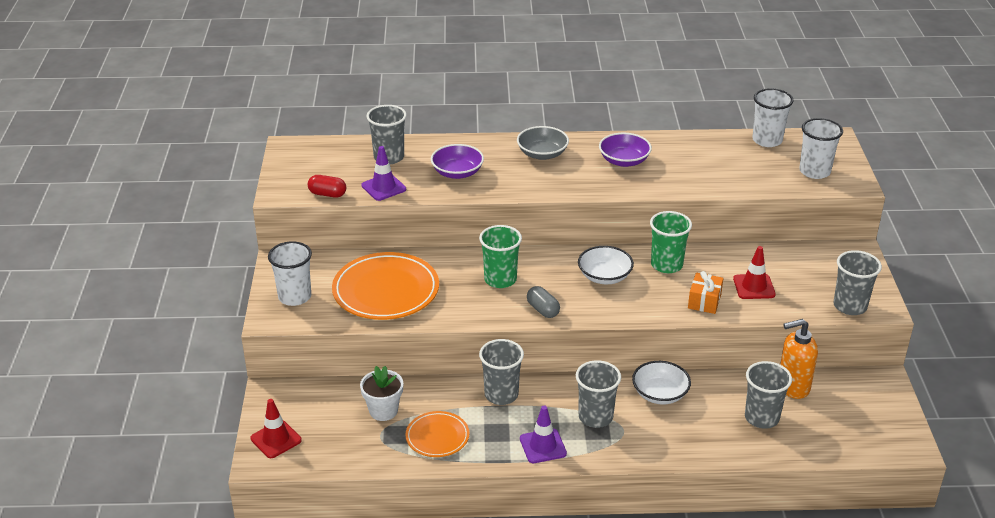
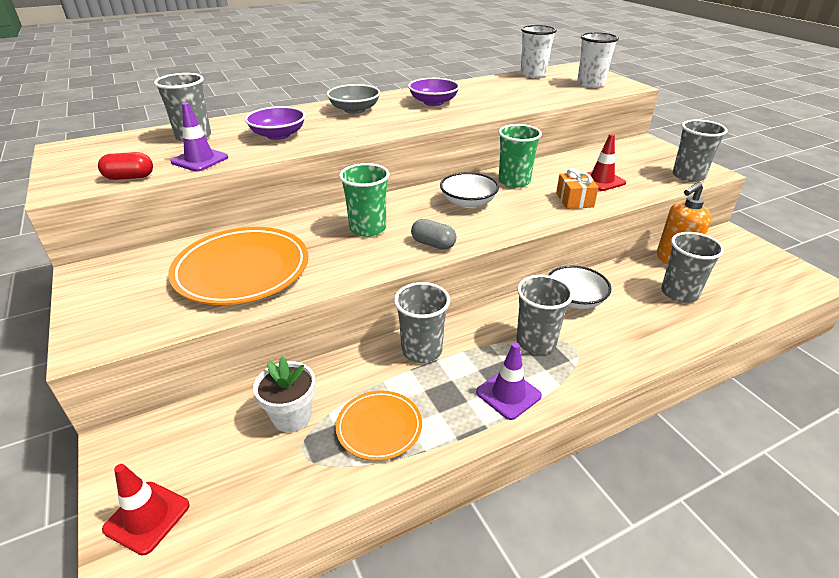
camera: 25 degrees left, 0 degrees up
(294, 297) = (119, 307): white cup -> none

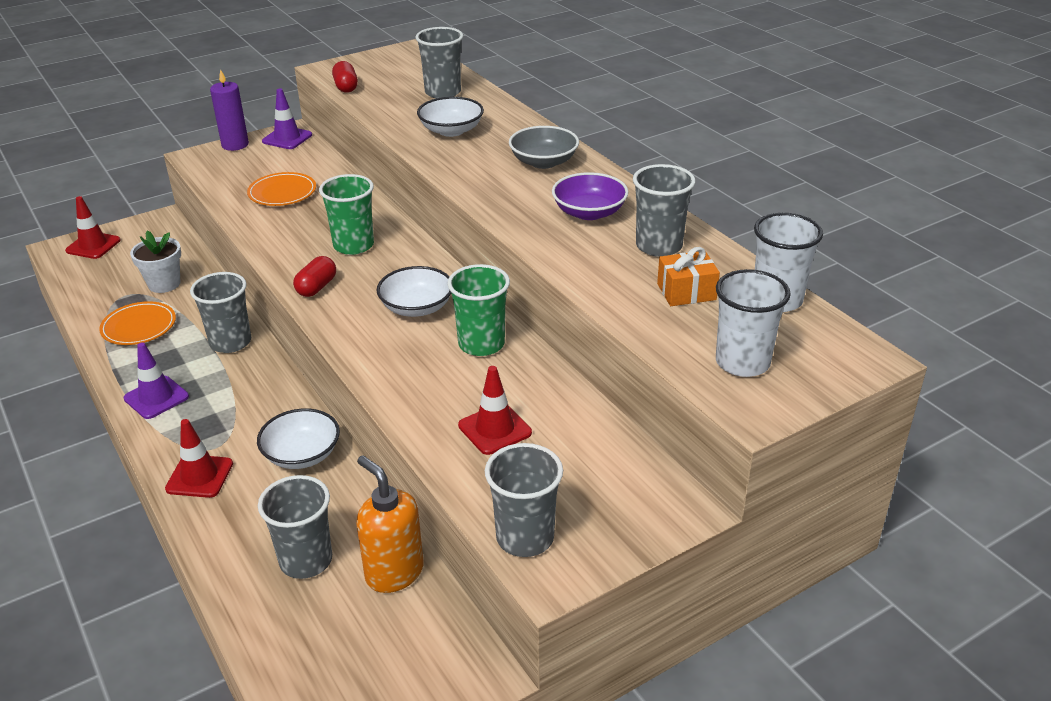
camera: 85 degrees right, 0 degrees up
(83, 312) = (235, 145): none -> purple candle
(200, 160) = (384, 106): purple traffic cone -> purple traffic cone (287, 138)
(242, 270) = (282, 193): orange plate -> orange plate, size x0.56
(278, 135) = (451, 130): purple bowl -> white bowl
(433, 244) = (316, 287): grey capsule -> red capsule
(536, 342) = (228, 418): grey cup -> grey cup (659, 246)
(574, 200) = (425, 396): orange gift -> orange gift (686, 292)
(612, 352) = (199, 476): none -> red traffic cone

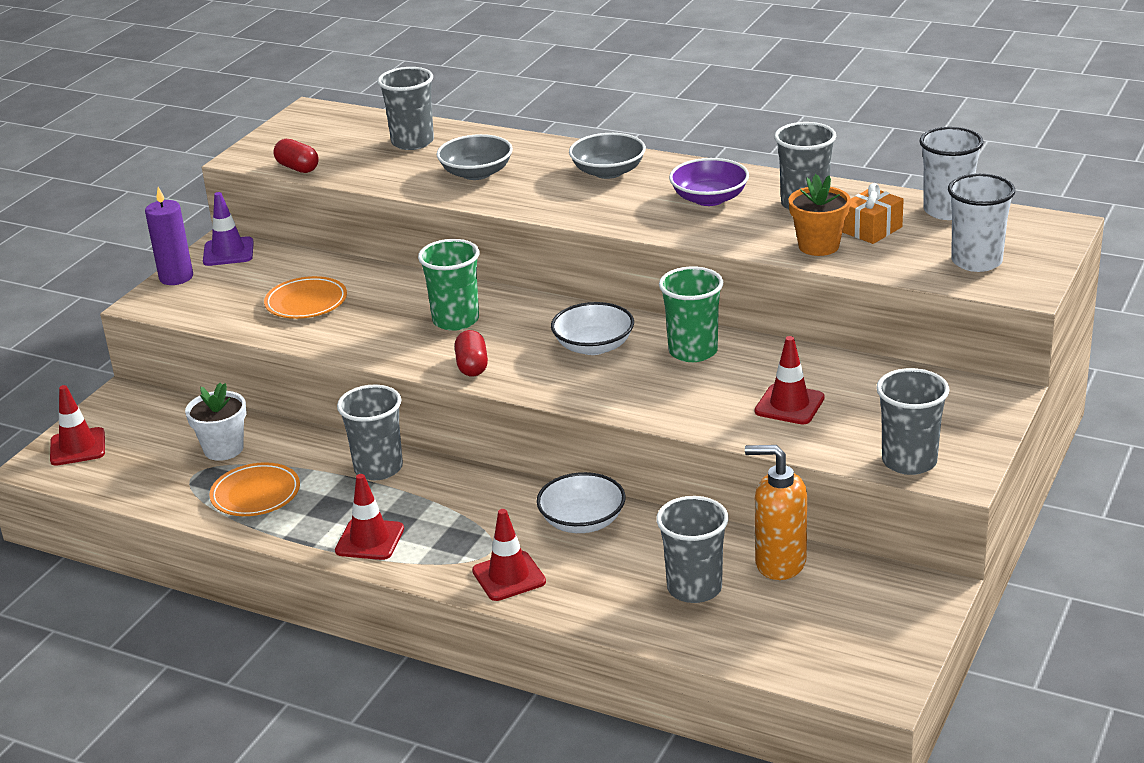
camera: 30 degrees left, 5 degrees down
(156, 398) = (370, 540): purple traffic cone -> red traffic cone
(451, 130) = (476, 173): white bowl -> grey bowl
(621, 289) = (818, 246): none -> orange flower pot

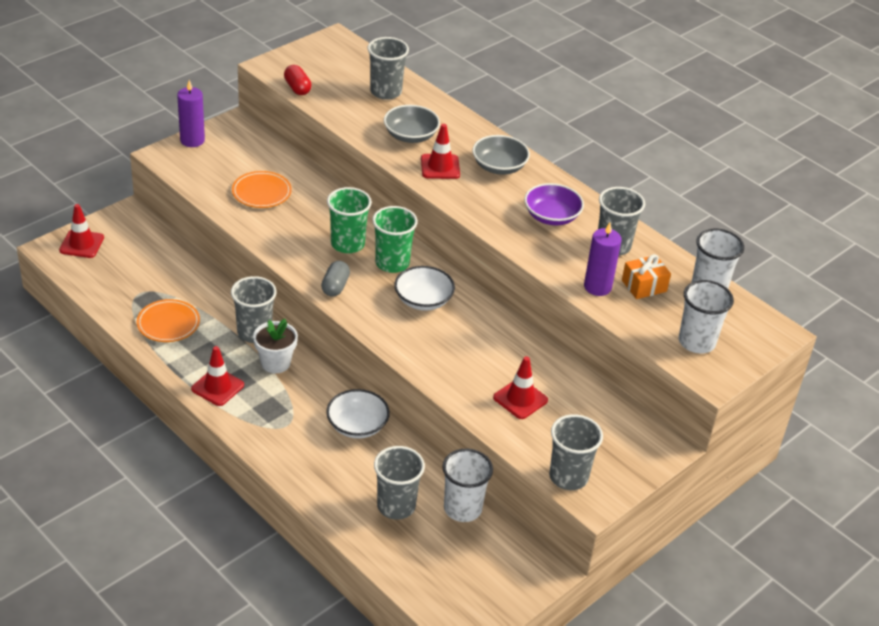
camera: 15 degrees right, 10 degrees up
(223, 449) = (168, 280): white flower pot -> white flower pot (275, 363)
(228, 252) = (236, 131): purple traffic cone -> none
(472, 366) = (335, 286): red capsule -> grey capsule
(509, 576) = (286, 450): red traffic cone -> red traffic cone (440, 167)
(693, 351) = (485, 329): green cup -> green cup (392, 263)
(779, 563) = (462, 508): orange soap dispenser -> white cup
(818, 246) = (597, 287): orange flower pot -> purple candle

